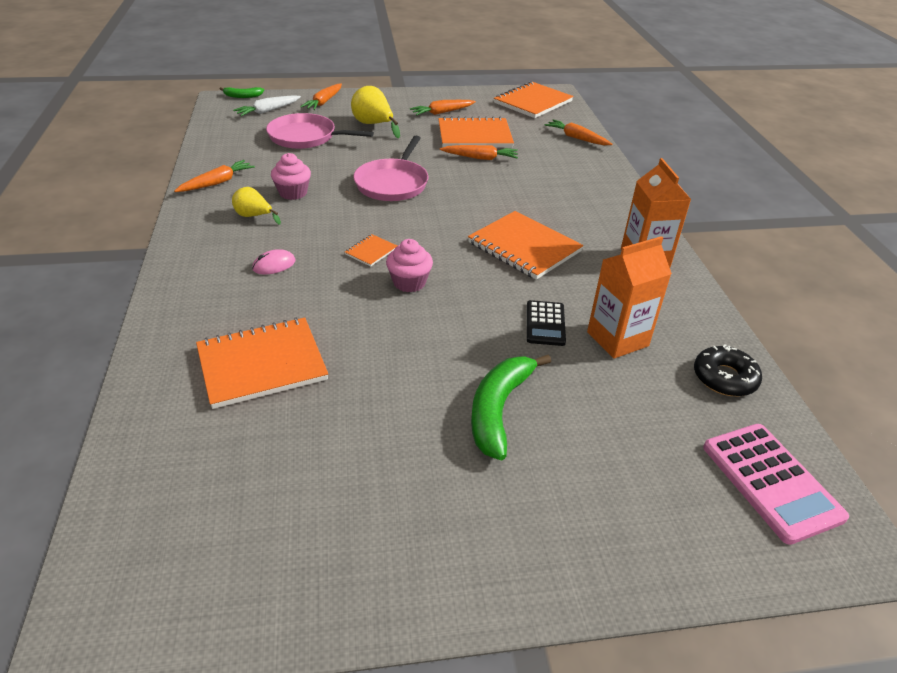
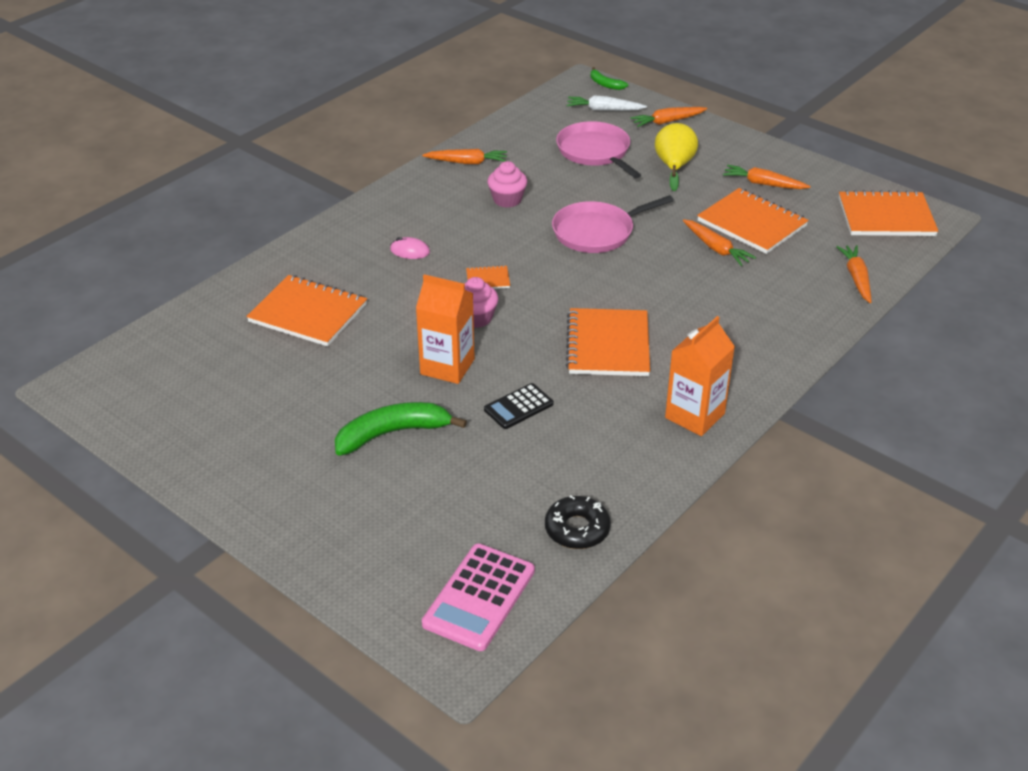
camera: 50 degrees right, 0 degrees up
(254, 216) = (451, 205): yellow pear -> none
(617, 339) = (550, 451): orange carton -> orange carton (447, 366)

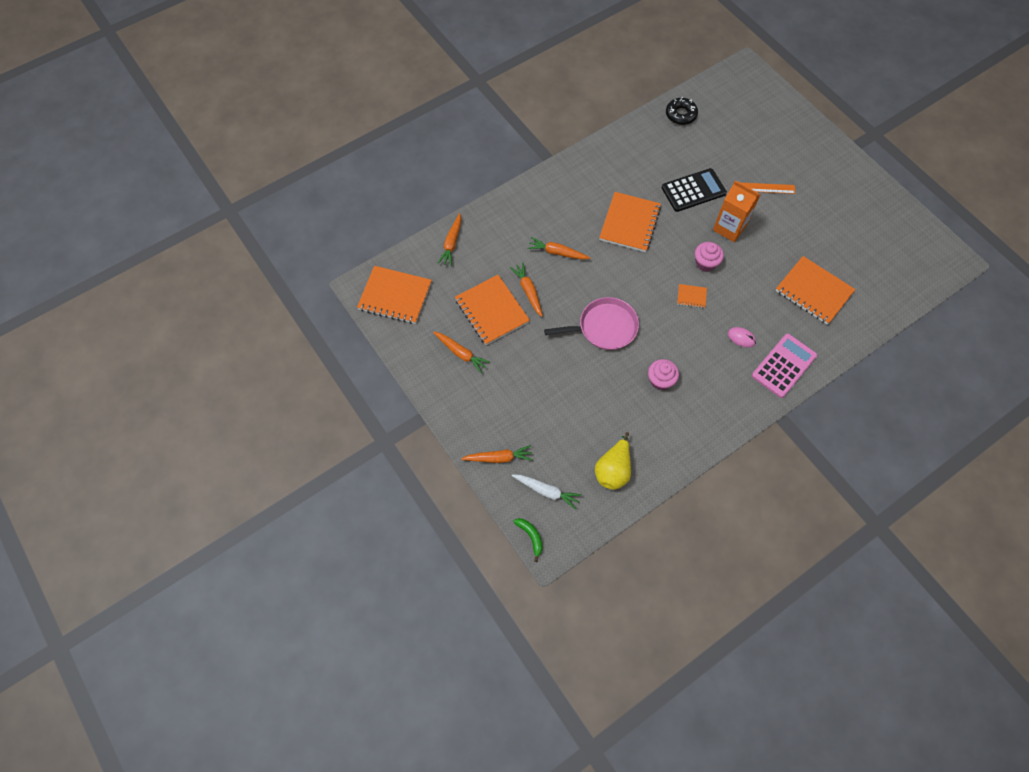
camera: 165 degrees left, 25 degrees up
(393, 433) = (766, 188): green banana -> orange ruler
(467, 162) = (683, 438): orange carrot -> orange carrot (557, 252)
(479, 597) = (733, 92): pink calculator -> pink calculator (784, 366)
(518, 407) = (693, 190): black calculator -> black calculator, size x1.62
(595, 152) = (574, 427): pink pan -> none
(674, 167) = (519, 391): yellow pear -> yellow pear (613, 470)
(695, 416) = (598, 164): orange carton -> none

